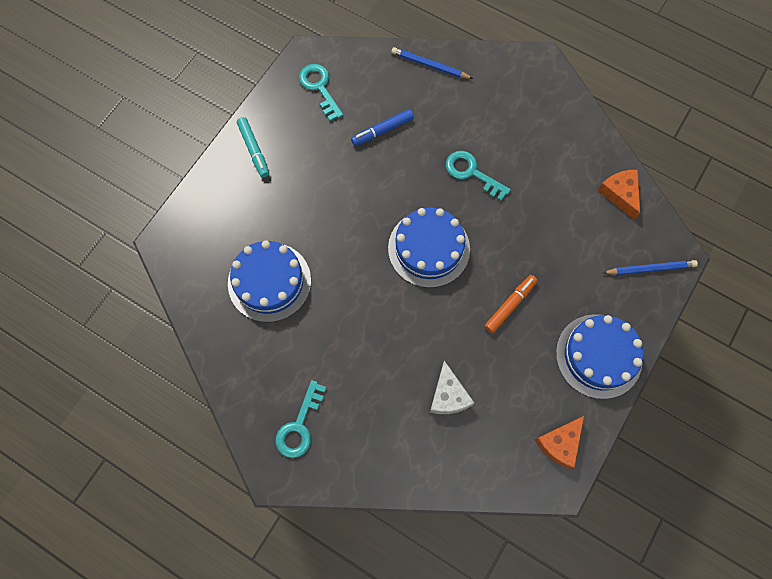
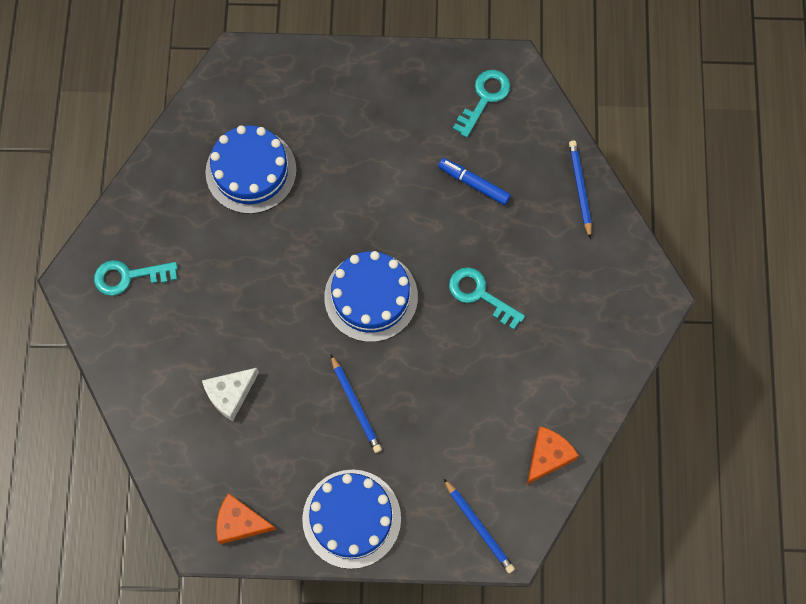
camera: 60 degrees right, 0 degrees up
(254, 150) = (378, 78): turquoise marker -> none
(471, 173) = (480, 294): turquoise key -> turquoise key turned 60 degrees counterclockwise
(510, 305) = (356, 405): orange marker -> blue pencil

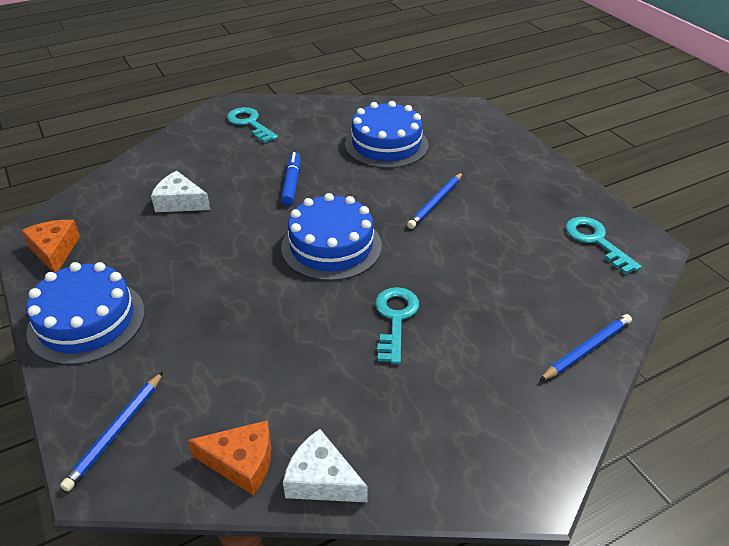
camera: 60 degrees right, 30 degrees down
(356, 405) = (213, 278): blue pencil -> blue pencil (436, 202)
(474, 183) = (506, 267): blue marker -> blue marker (292, 183)
(484, 98) = (596, 241): turquoise key -> turquoise key turned 120 degrees counterclockwise
(587, 414) = (321, 479): none -> white cheese

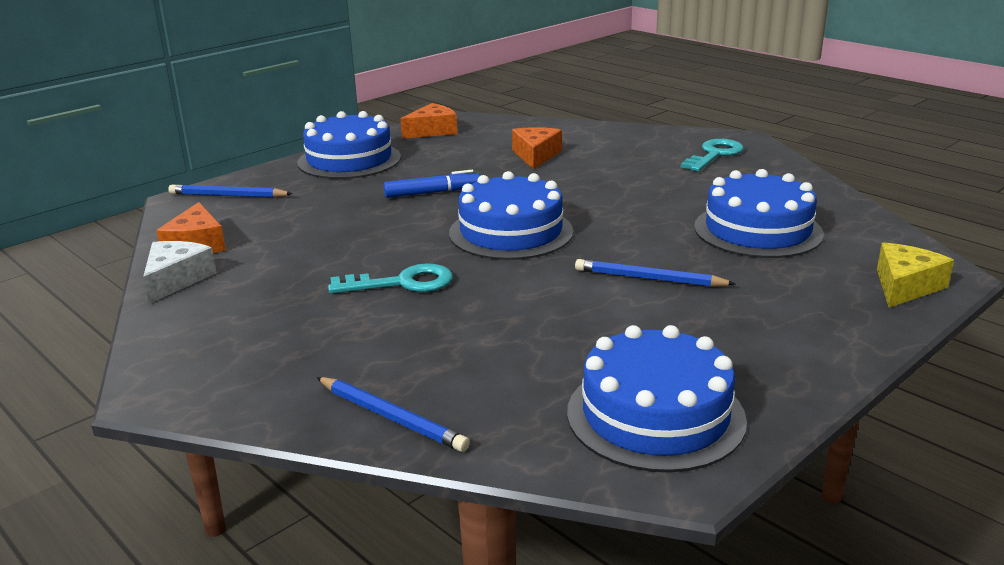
camera: 75 degrees right, 15 degrees down
(180, 202) = (535, 155): white cheese -> orange cheese
(292, 183) = (614, 194): blue marker -> blue marker (432, 193)
(479, 123) = (905, 286): none -> yellow cheese
(596, 241) = (655, 415): turquoise key -> blue cake

